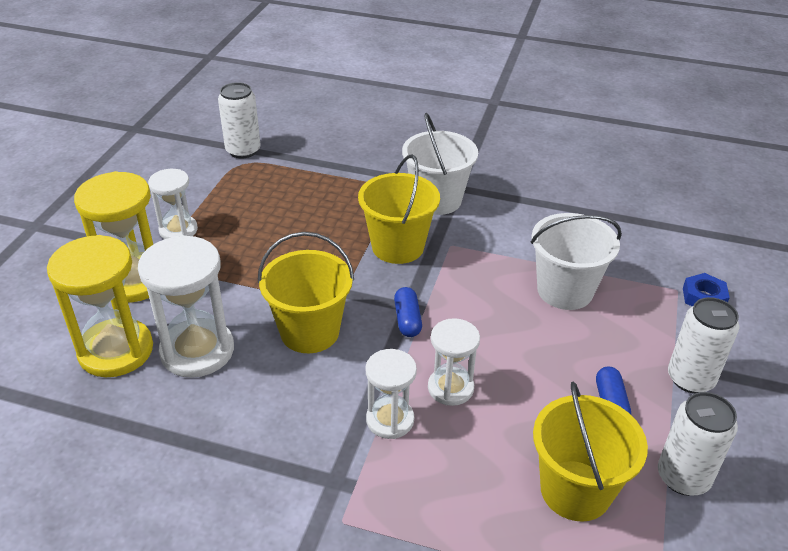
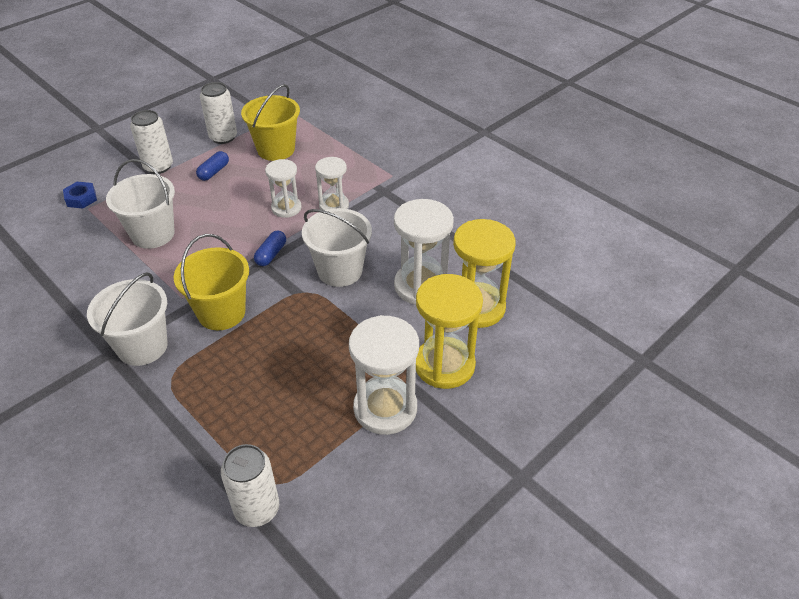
camera: 150 degrees left, 5 degrees up
(178, 230) = (385, 408): white hourglass -> white hourglass, size x1.64
(309, 332) = (340, 271): yellow bucket -> white bucket

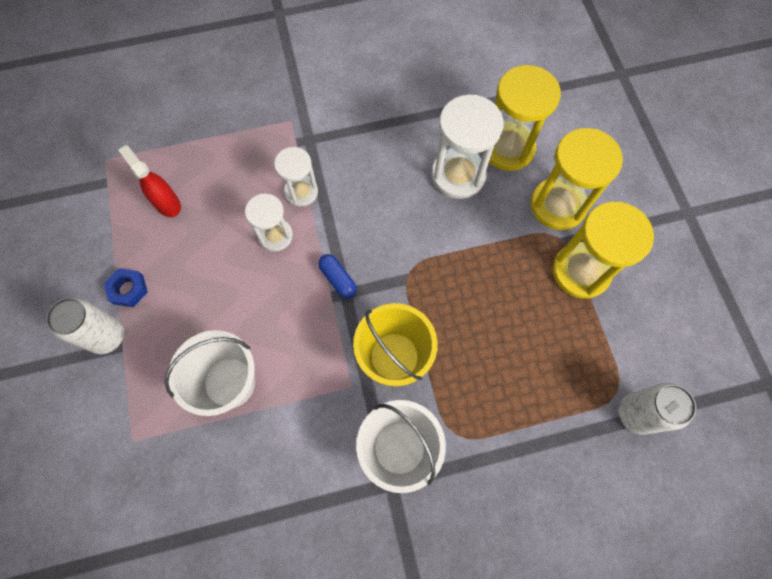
camera: 60 degrees left, 25 degrees up
(81, 198) = (106, 443): blue nut -> blue nut (128, 289)
(214, 172) = (162, 281): blue capsule -> none
(223, 137) = (102, 247): white can -> none
(276, 149) = (167, 203): yellow bucket -> red spray bottle
(340, 271) = (399, 230): white bucket -> none
(385, 408) = (581, 271): white hourglass -> yellow hourglass

